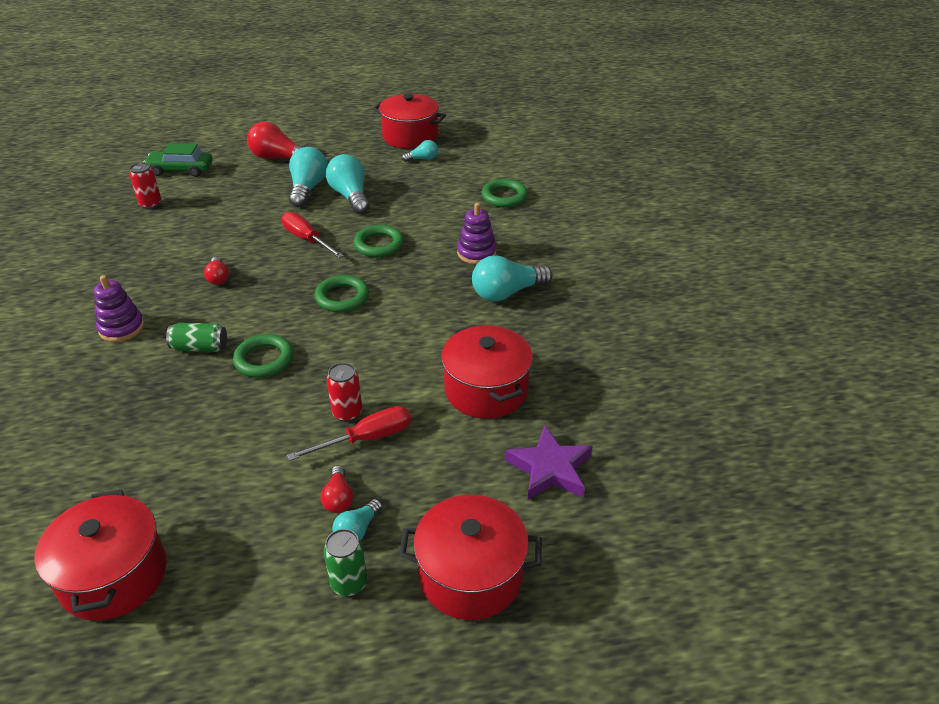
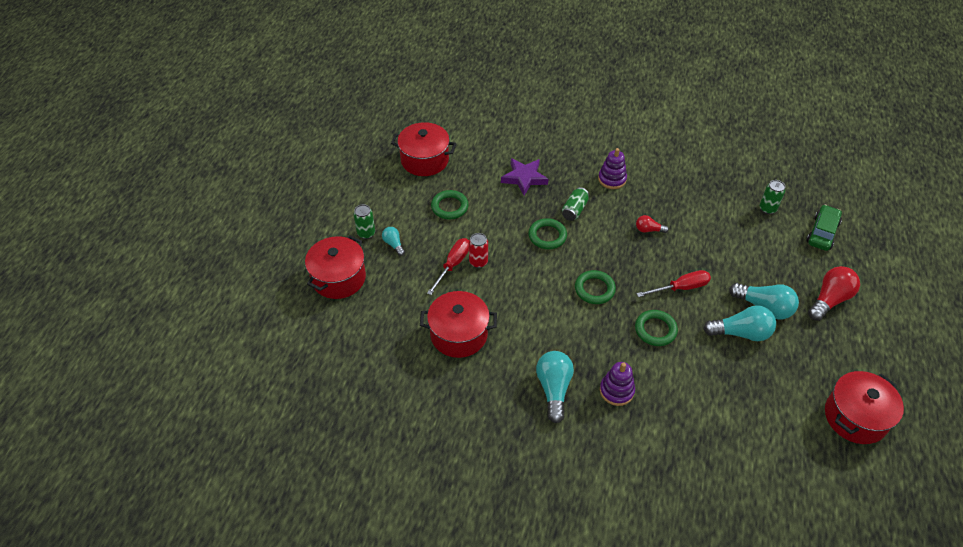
camera: 115 degrees right, 10 degrees up
(151, 204) = (767, 209): red can -> green can
(338, 498) = (418, 242): red light bulb -> none
(366, 438) = (453, 265): red screwdriver -> red screwdriver turned 150 degrees counterclockwise
(422, 159) = (799, 410): turquoise light bulb -> none
(504, 197) = (702, 451): green ring -> green ring (449, 207)
(549, 469) = (378, 339): purple star -> purple star (524, 178)

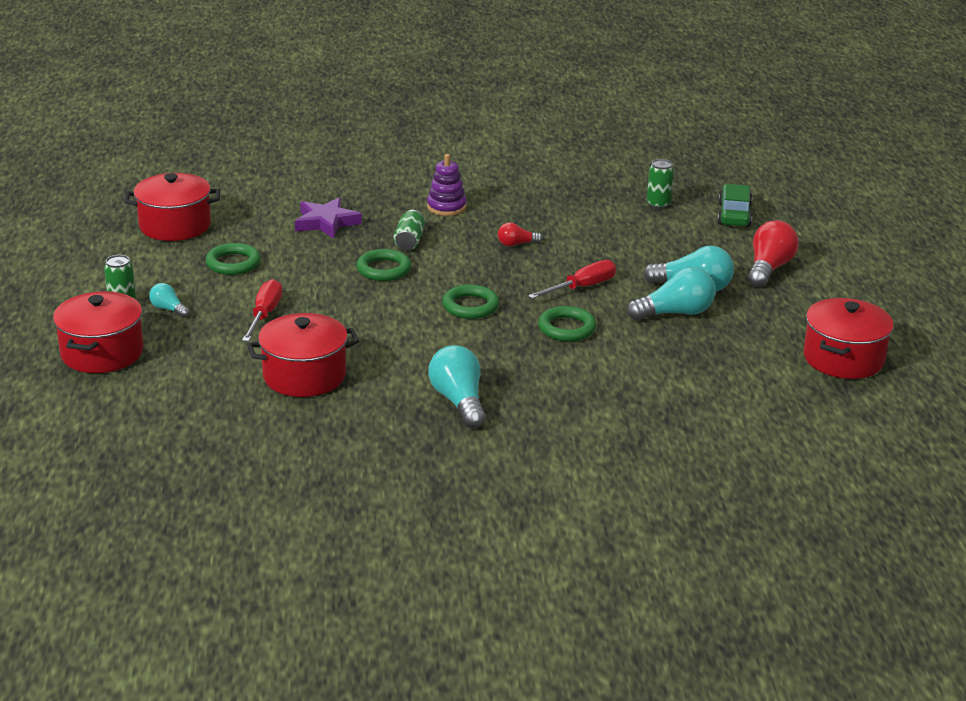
camera: 20 degrees left, 20 degrees down
(478, 262) = (299, 307): red can -> none
(616, 391) = (542, 388): purple stacking toy -> none

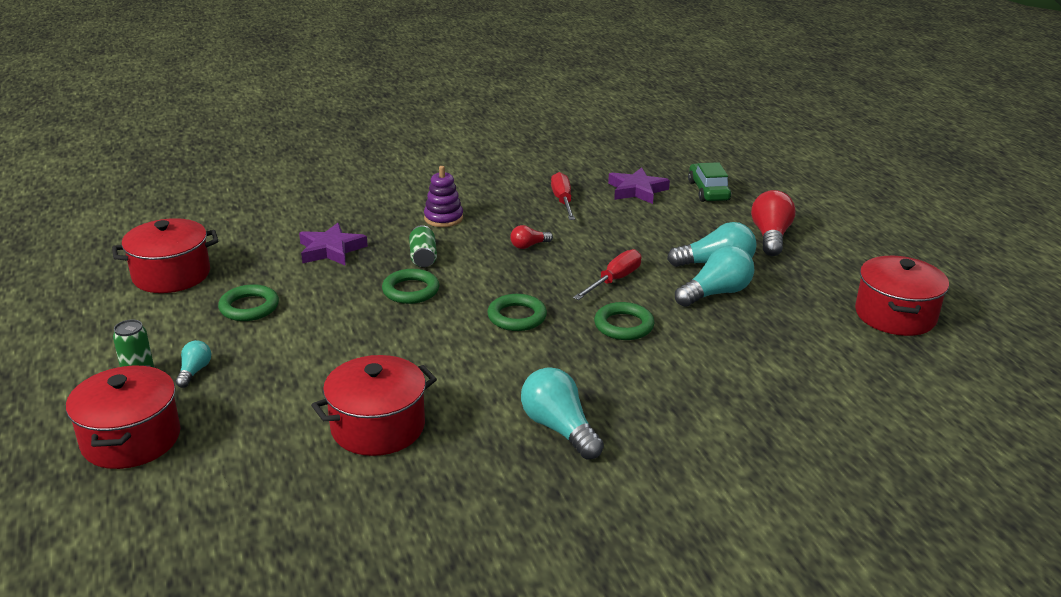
camera: 15 degrees left, 0 degrees up
(168, 309) = (194, 371): turquoise light bulb -> turquoise light bulb turned 75 degrees clockwise
(264, 315) = (305, 361): red screwdriver -> red screwdriver (562, 201)
(658, 204) = (637, 190): green can -> purple star

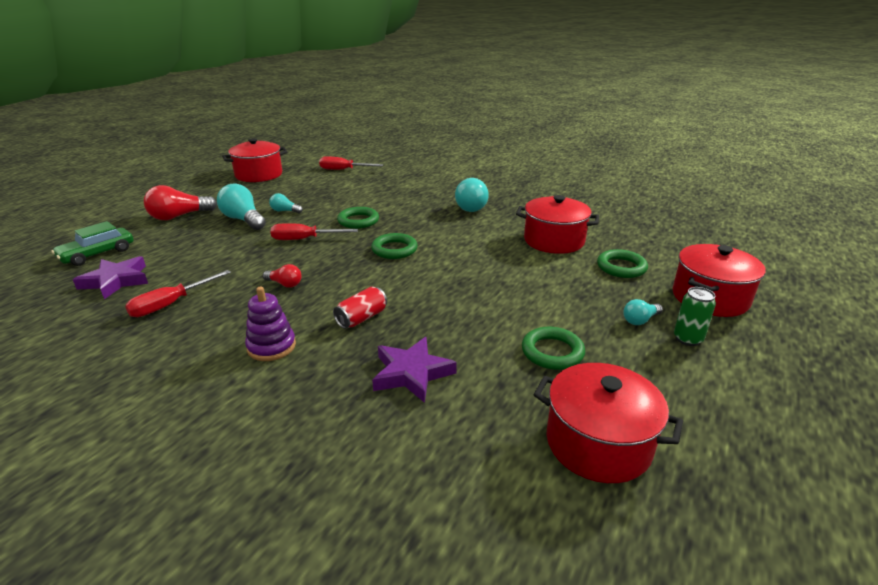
camera: 130 degrees left, 0 degrees up
(411, 290) = (418, 297): green ring -> green ring (621, 267)
(423, 257) = (361, 318): green can -> red can
(716, 293) = (285, 211): turquoise light bulb -> turquoise light bulb, size x0.54
(856, 389) = (343, 170): none -> red screwdriver

